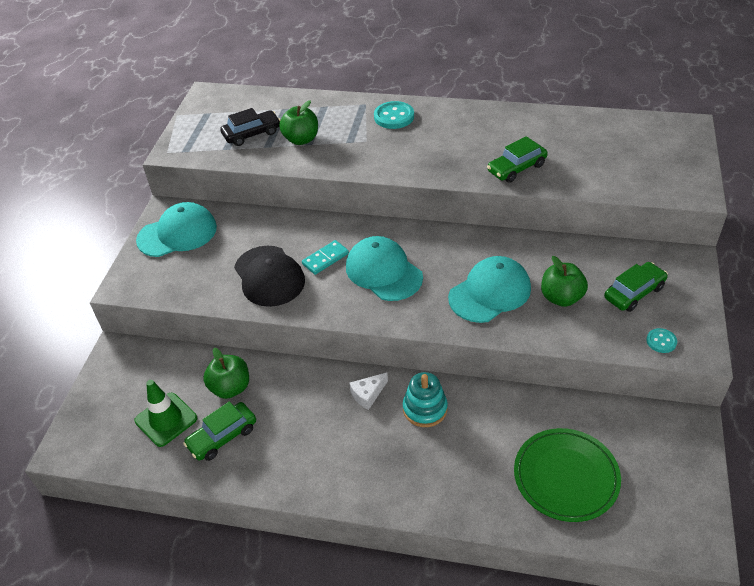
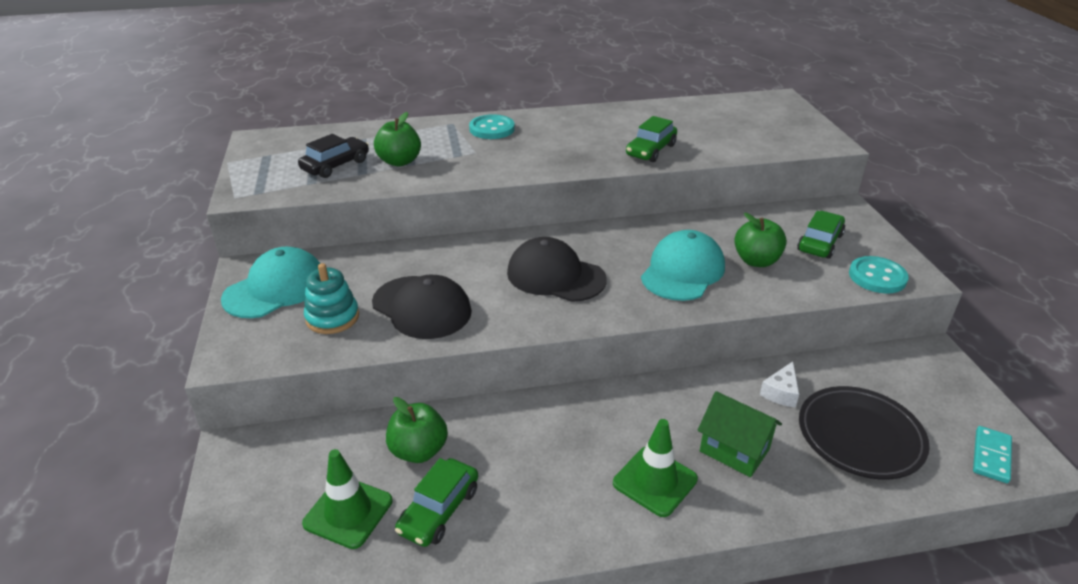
camera: 25 degrees left, 10 degrees down
(325, 259) = (480, 277): turquoise domino -> turquoise domino (991, 456)
(368, 394) = (594, 413): white cheese -> white cheese (781, 392)
(380, 462) = (655, 481): none -> green traffic cone
(383, 272) = (555, 276): turquoise cap -> black cap
(425, 409) = (668, 410): turquoise stacking toy -> turquoise stacking toy (332, 317)
(455, 457) = (734, 450): none -> green house
(566, 477) = (860, 436): green plate -> black plate
(661, 341) = (877, 277): turquoise button -> turquoise button, size x1.75

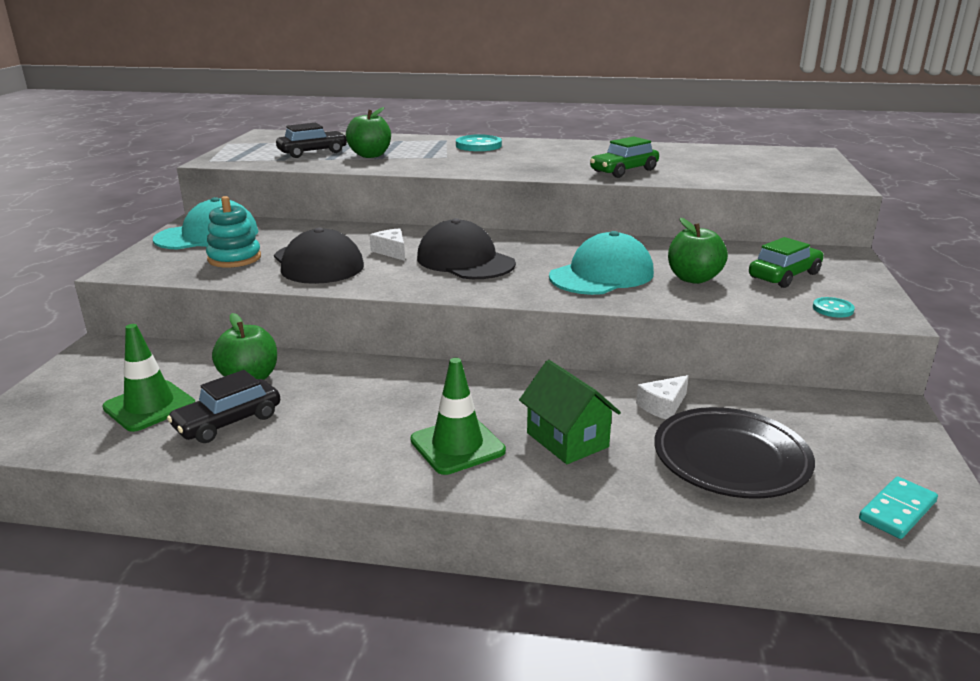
camera: 20 degrees right, 10 degrees down
(439, 510) = (228, 422): green car -> black car
(479, 276) = (391, 251): none -> white cheese
(877, 277) = (832, 309): turquoise button -> turquoise button, size x0.57

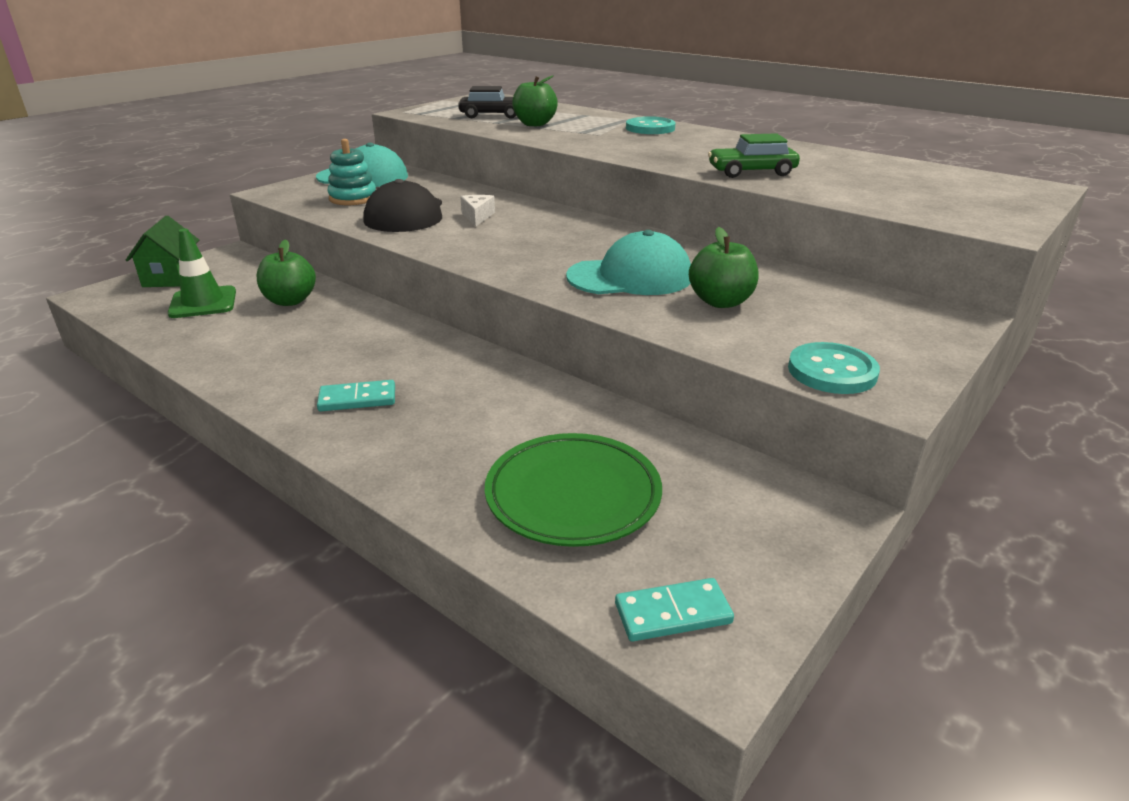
camera: 30 degrees right, 5 degrees up
(228, 422) = (233, 329): black car -> none
(457, 445) = (357, 399): green traffic cone -> turquoise domino
(465, 261) = (525, 237): black cap -> none
(567, 440) = (449, 425): green house -> green house (171, 277)
(663, 406) = (580, 424): white cheese -> none
(731, 458) = (573, 495): black plate -> green plate
(784, 275) = (834, 323): green car -> none
(832, 309) = (832, 371): turquoise button -> turquoise button, size x1.75

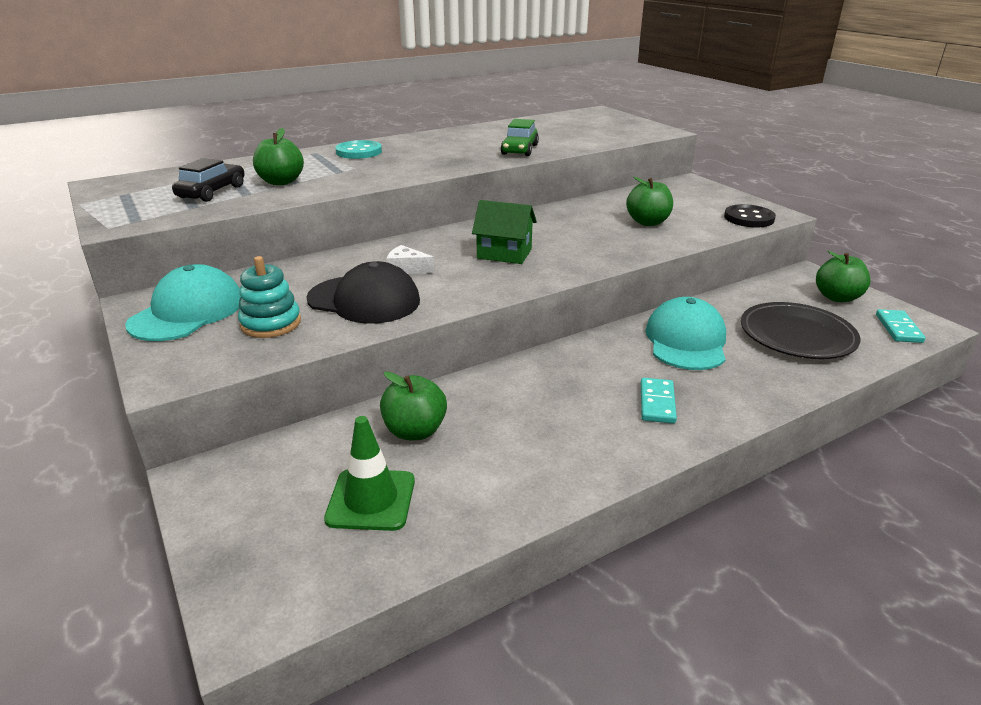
camera: 70 degrees left, 0 degrees up
(171, 277) = (247, 534): green house -> green house (504, 254)
(573, 495) = (797, 336): green plate -> black plate
(630, 277) = (592, 237): turquoise cap -> turquoise cap (686, 341)
(752, 541) = (837, 297): none -> green apple
(832, 371) = (749, 218): turquoise button -> black button

